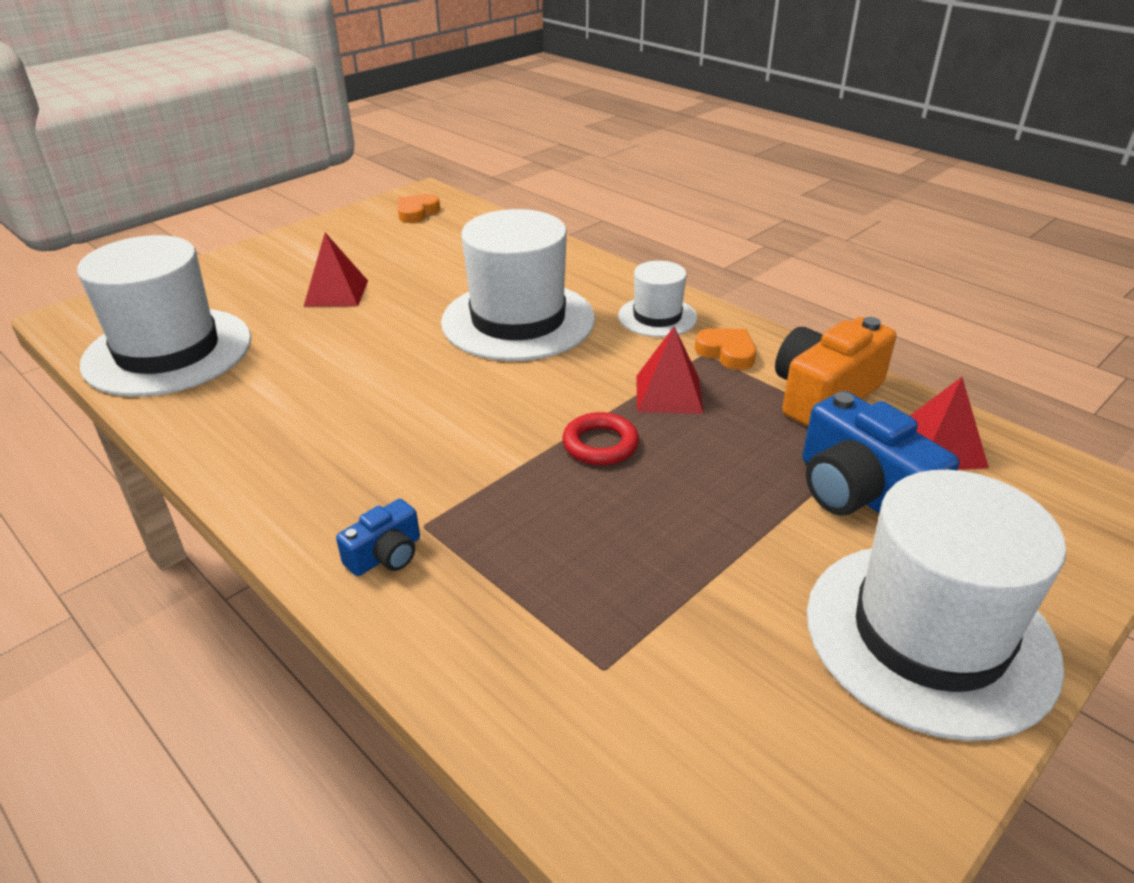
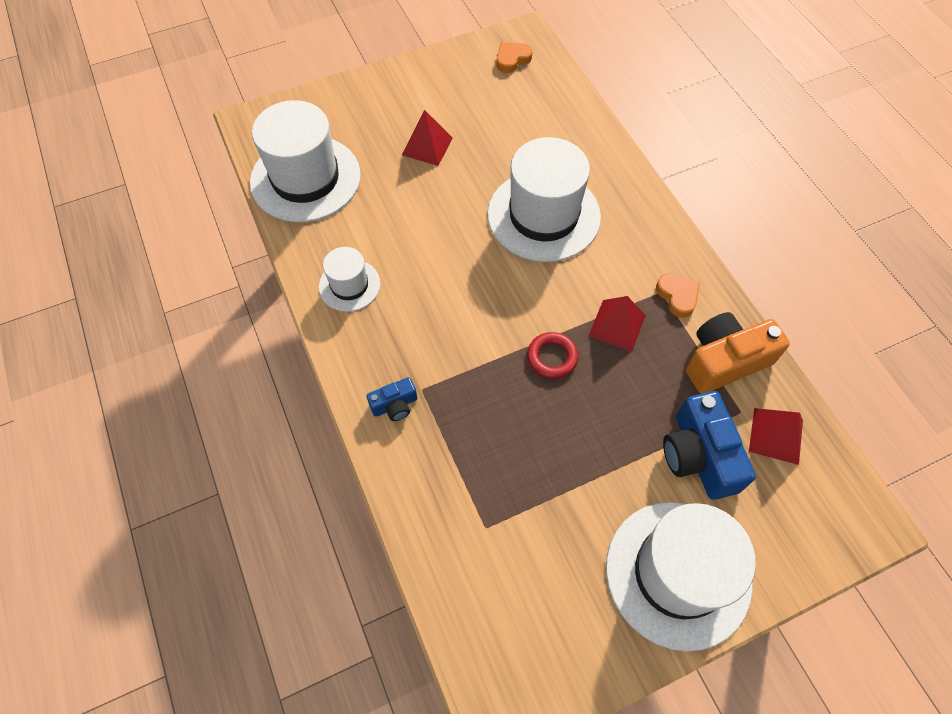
camera: 20 degrees right, 25 degrees up
(657, 317) = (645, 242): white hat -> white hat (349, 285)

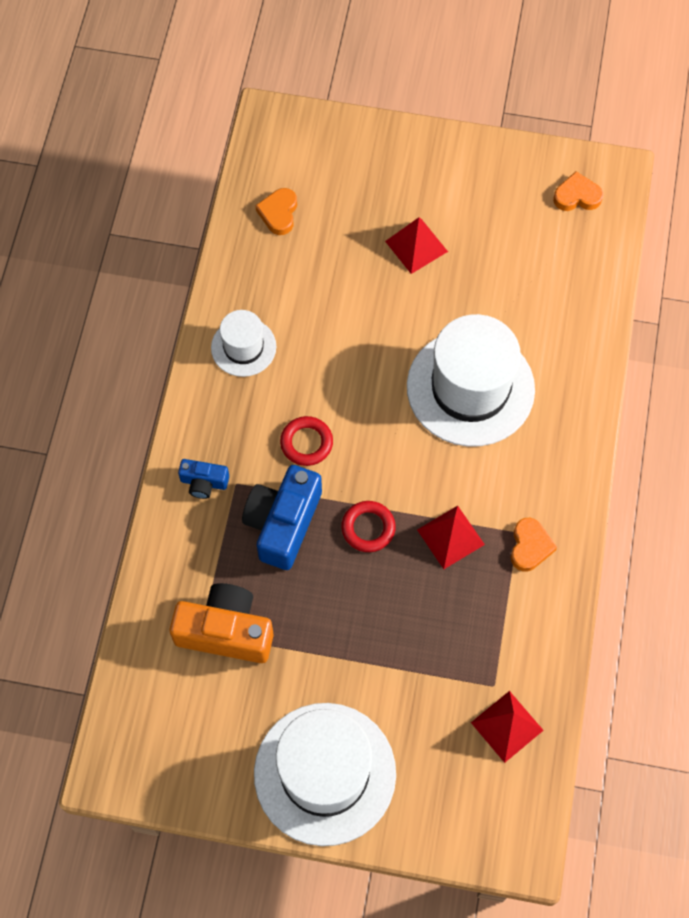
camera: 35 degrees right, 5 degrees up
(305, 178) = (279, 213): white hat -> orange heart
(454, 325) = (306, 443): none -> red ring
(699, 455) = (424, 696): blue camera -> blue camera (283, 523)
(724, 361) = (520, 633): orange camera -> orange camera (226, 631)

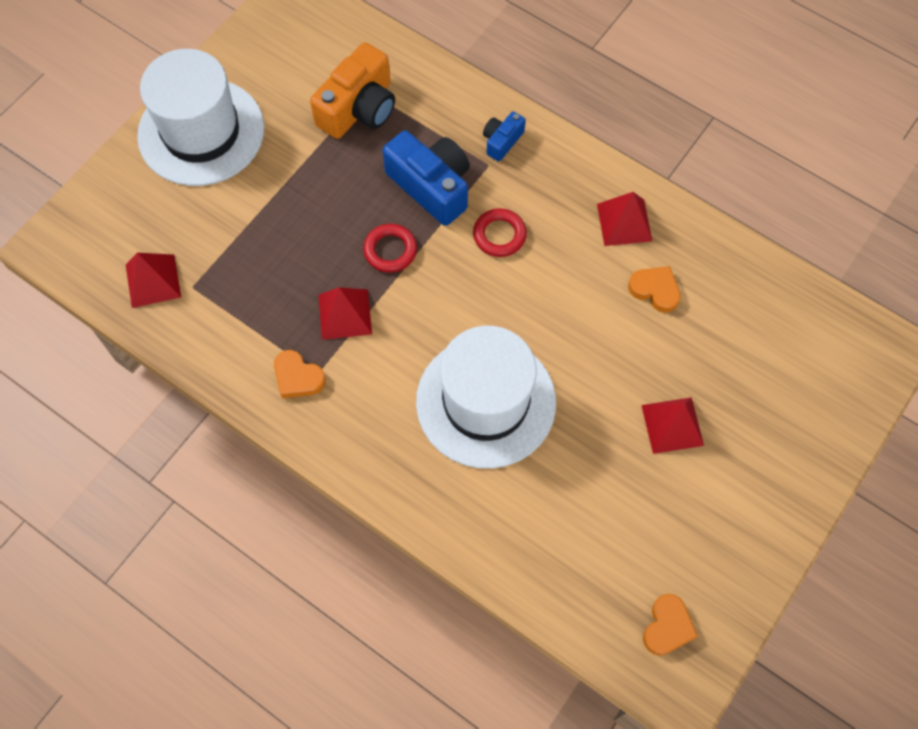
camera: 115 degrees right, 0 degrees up
(243, 347) = (624, 222): white hat -> red pyramid
(279, 213) = (765, 311): orange heart -> orange heart (655, 290)

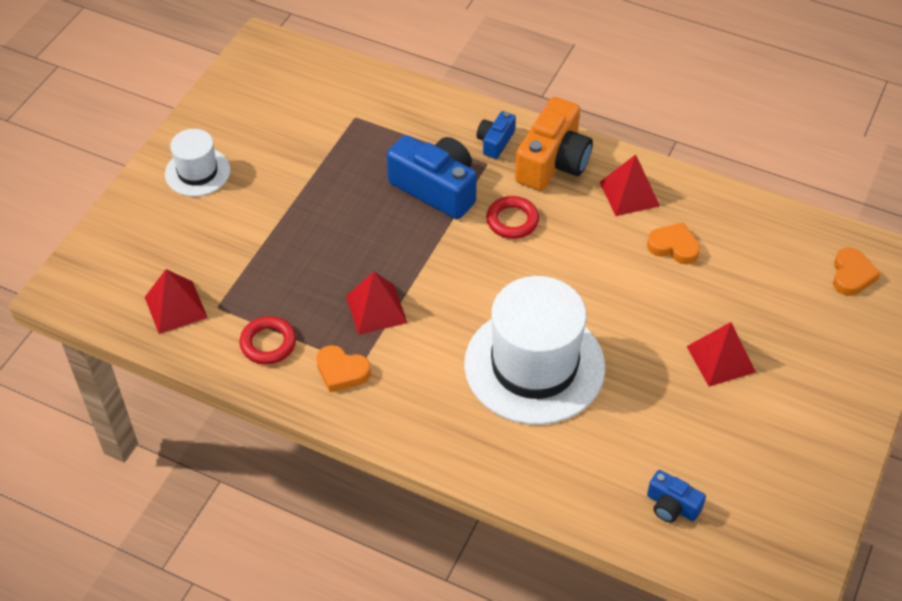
camera: 10 degrees left, 15 degrees down
(201, 132) = (197, 172): white hat -> white hat, size x0.52
(359, 108) = (350, 132): orange camera -> orange camera (553, 162)
(390, 250) = (408, 248): red ring -> red ring (268, 343)
(586, 578) = (672, 506): none -> blue camera
(667, 627) = (763, 537): orange heart -> orange heart (851, 275)

